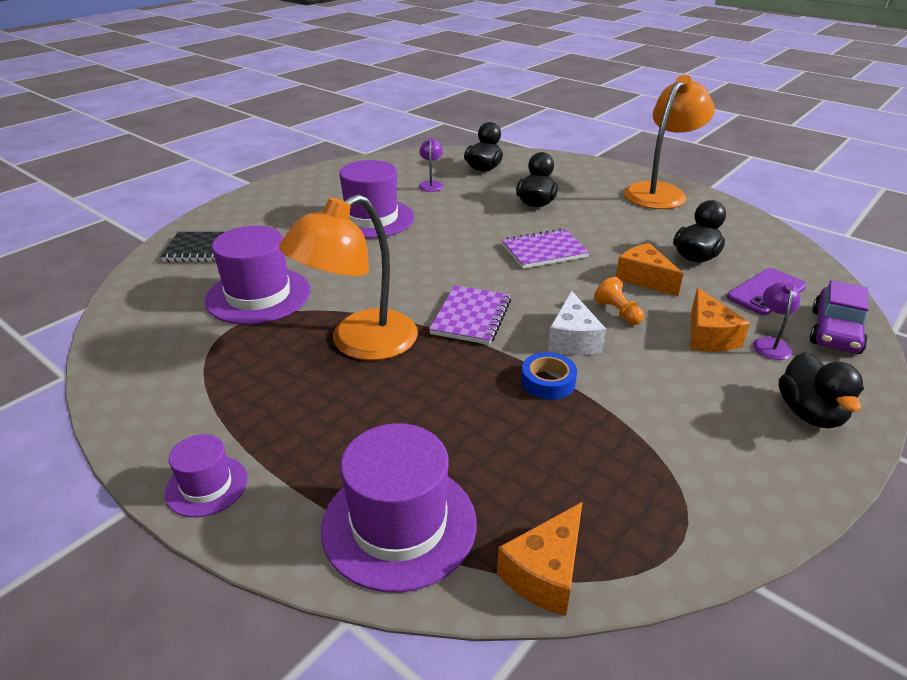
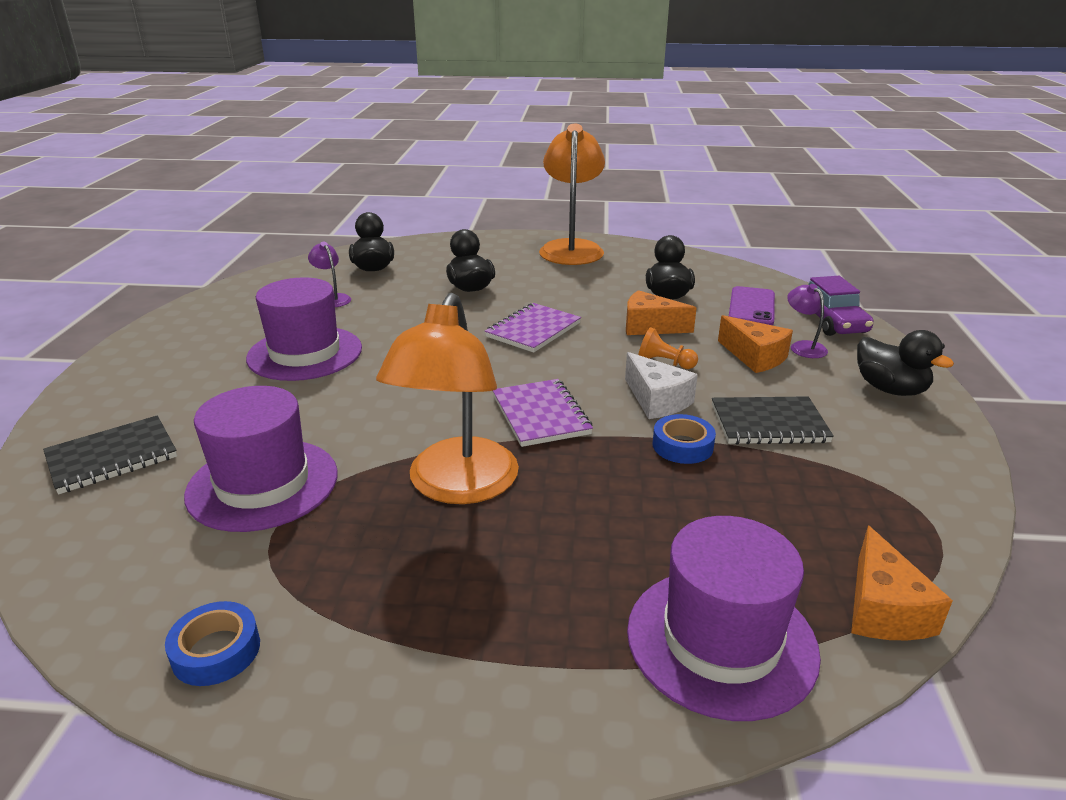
camera: 35 degrees left, 5 degrees down
(140, 379) = (216, 651): none -> blue tape
(206, 486) = (474, 722): purple hat -> none
(644, 395) = (769, 424): none -> black notebook

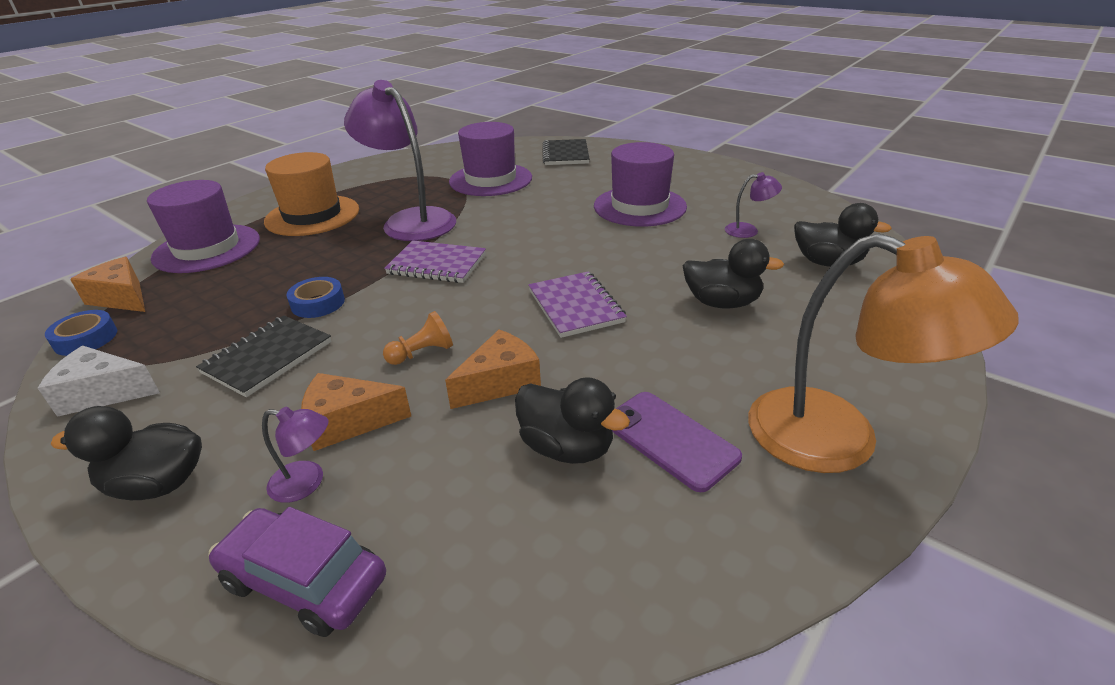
camera: 125 degrees right, 5 degrees up
(216, 651) = (395, 164): blue tape -> blue tape (86, 339)
(456, 486) = (411, 220): orange lamp -> purple lamp
(522, 600) = (312, 215): none -> orange hat
(657, 400) = (379, 319): white cheese -> white cheese (103, 393)
(751, 307) = (445, 516): purple phone -> purple phone (670, 439)

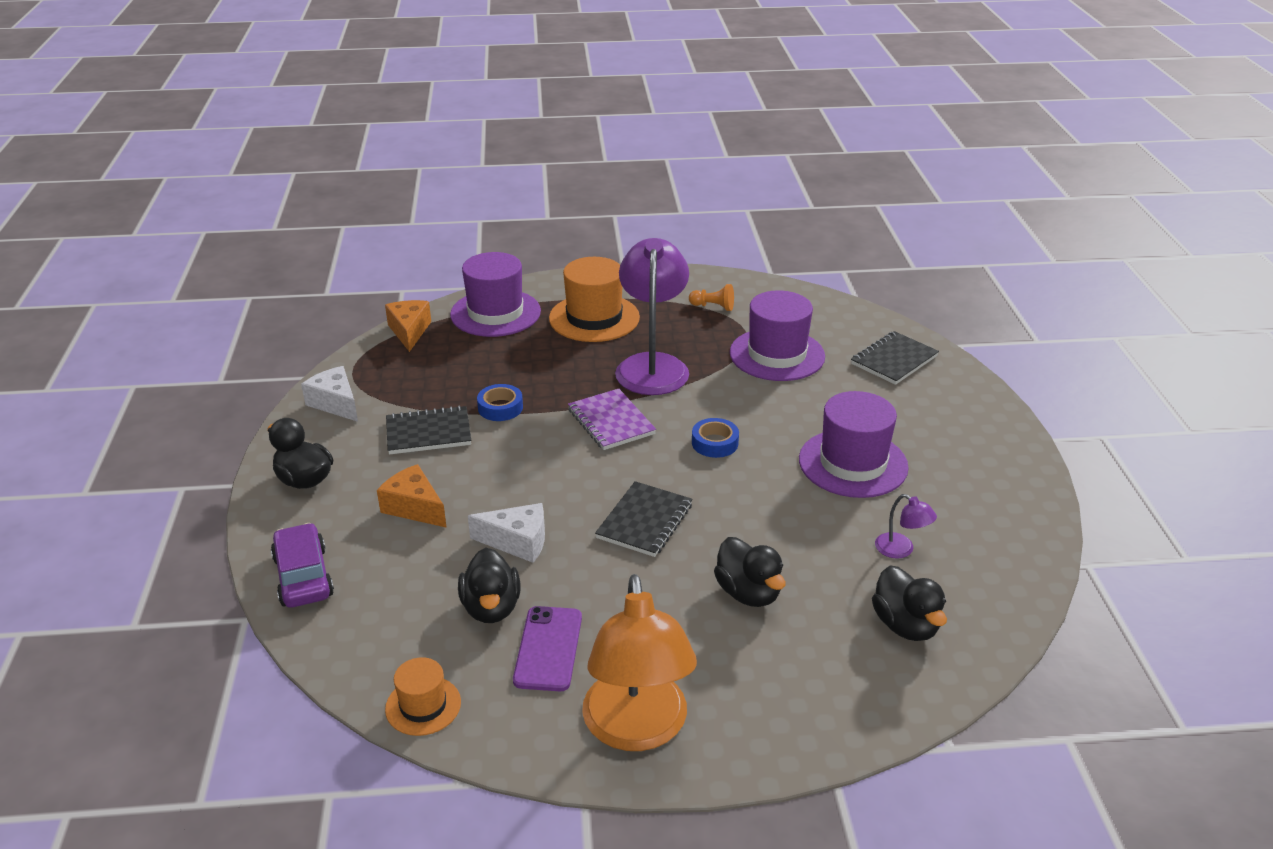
camera: 45 degrees right, 0 degrees up
(86, 339) = (364, 355): blue tape -> blue tape (715, 443)
(307, 483) = (357, 528): purple lamp -> none
(422, 353) = (506, 489): orange pawn -> orange pawn (713, 307)
(500, 382) = (517, 542): orange cheese -> white cheese
(575, 306) = (645, 521): purple notebook -> black notebook
(659, 588) = (423, 706): none -> orange hat

